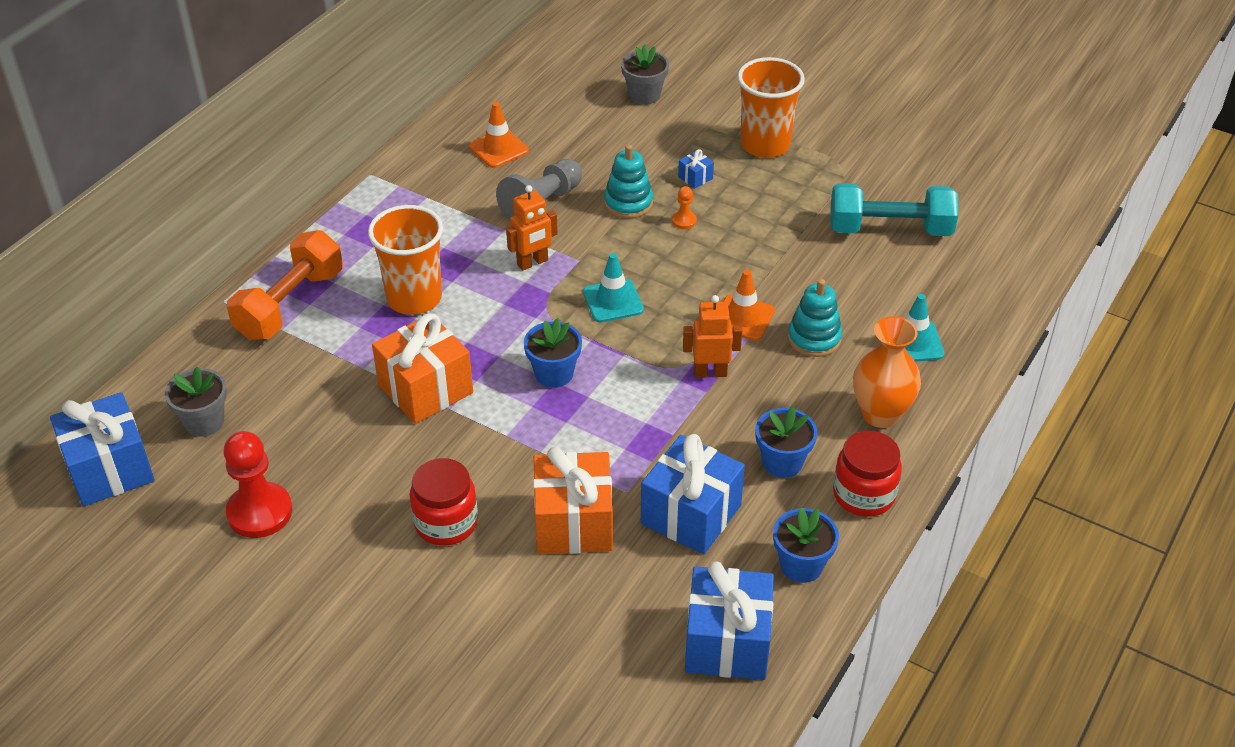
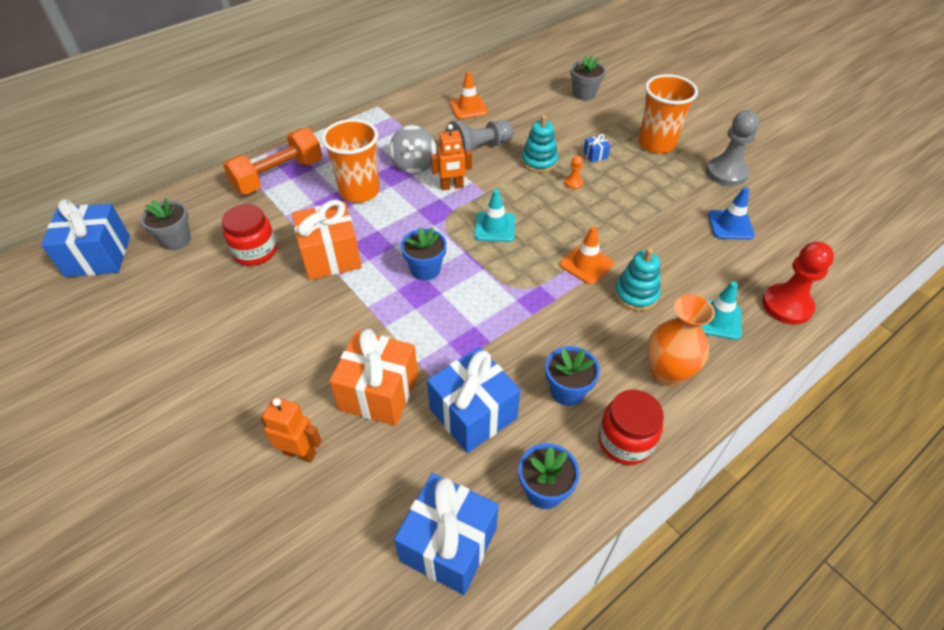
camera: 20 degrees right, 5 degrees up
(260, 512) = (168, 315): red pawn -> red pawn (787, 305)
(446, 523) = (287, 362): red jar -> red jar (255, 252)
(467, 245) = (414, 164): none -> grey spinning top
(710, 372) = (542, 300): orange robot -> orange robot (300, 453)
(863, 164) = (726, 173): none -> grey pawn
(890, 229) = (730, 225): turquoise dumbbell -> blue traffic cone

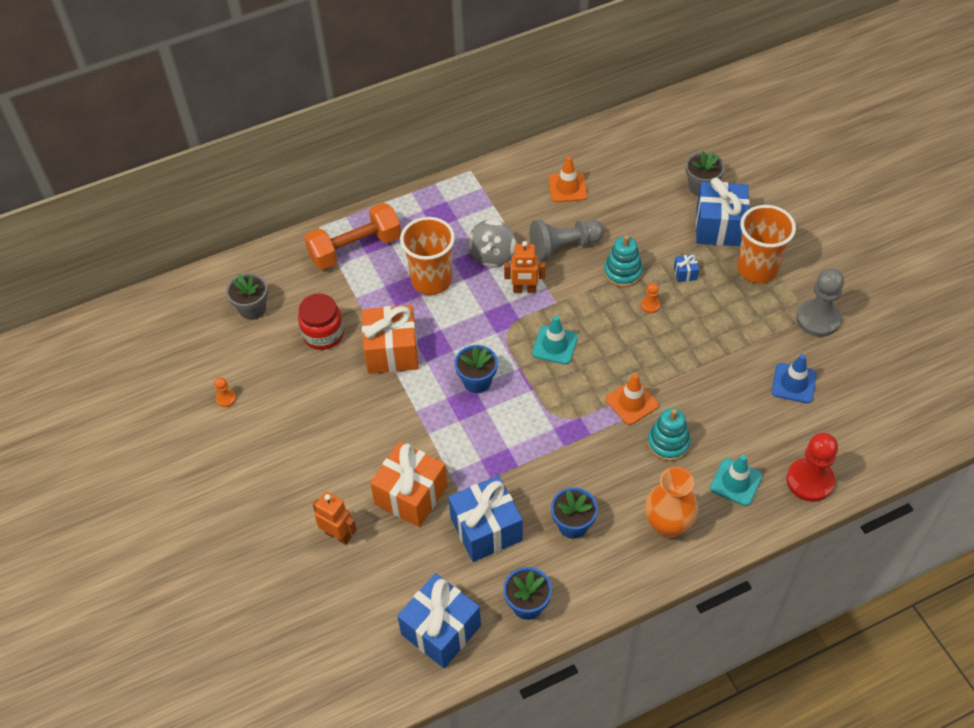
camera: 15 degrees right, 5 degrees up
(98, 256) = (183, 315): blue gift -> blue gift (719, 227)
(151, 328) = (226, 398): none -> orange pawn
(625, 441) = (608, 578): red jar -> none

